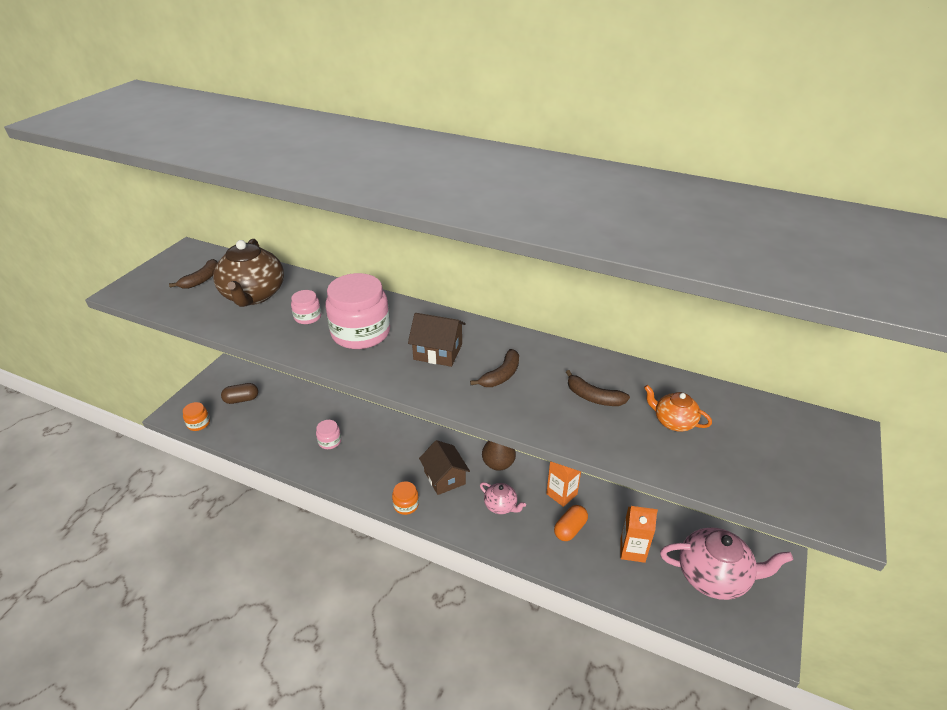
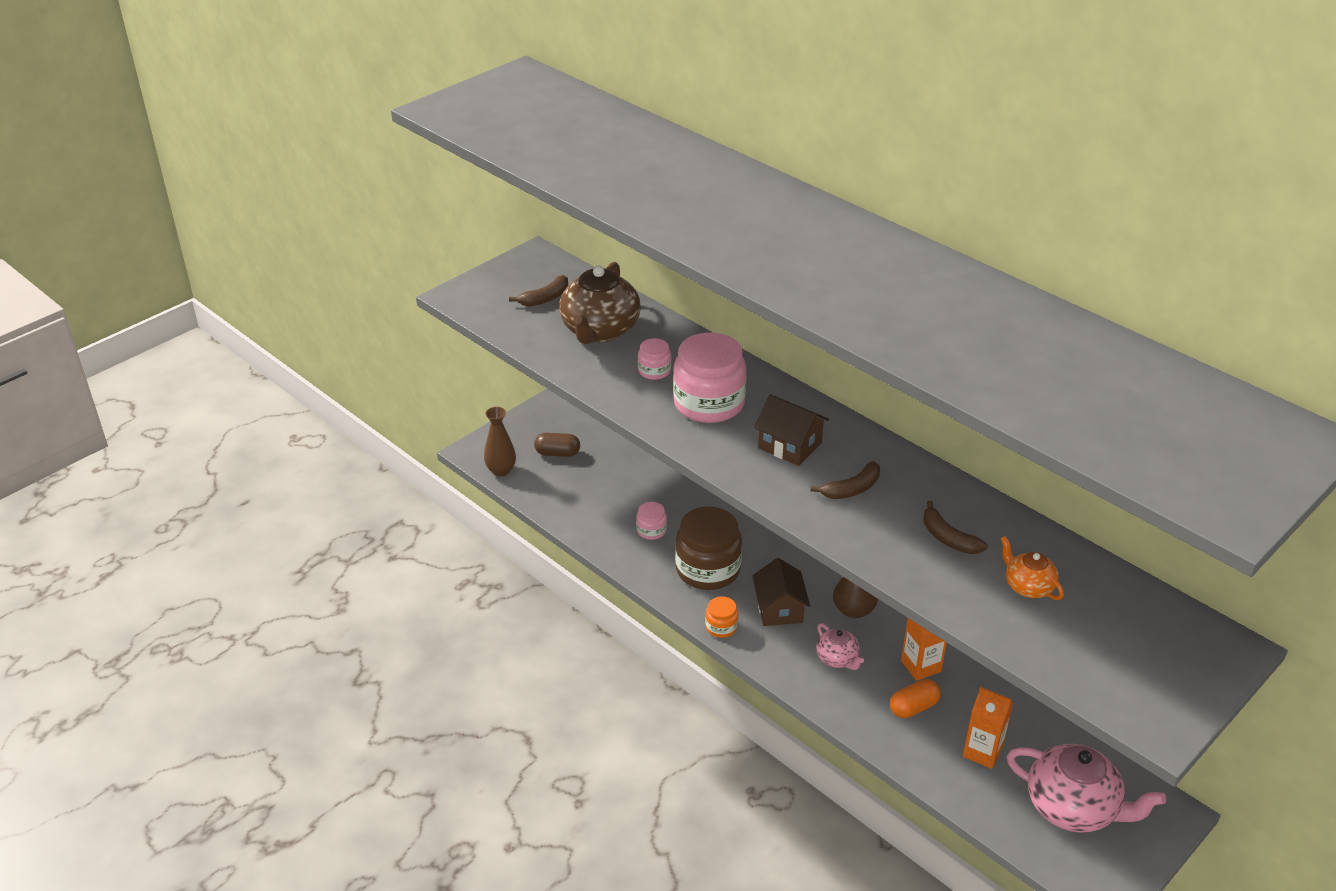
camera: 20 degrees right, 0 degrees up
(198, 423) = (501, 470): orange jar -> brown vase
(381, 461) = (708, 569): none -> brown jar

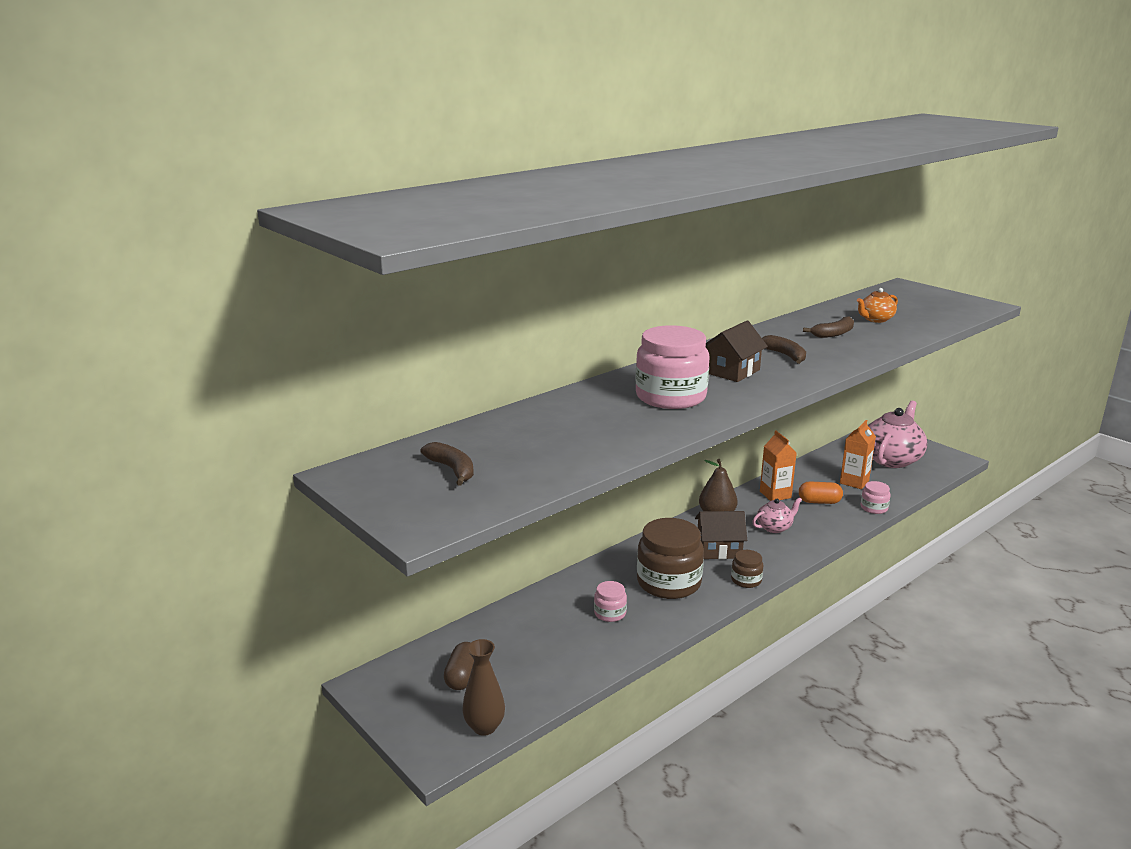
camera: 85 degrees left, 15 degrees down
(600, 331) = (533, 441): brown teapot -> none
(654, 371) = (614, 417): pink jar -> pink jar (874, 508)
(721, 627) = (746, 580): orange jar -> brown jar
(913, 707) = (819, 502): orange capsule -> orange capsule turned 60 degrees counterclockwise

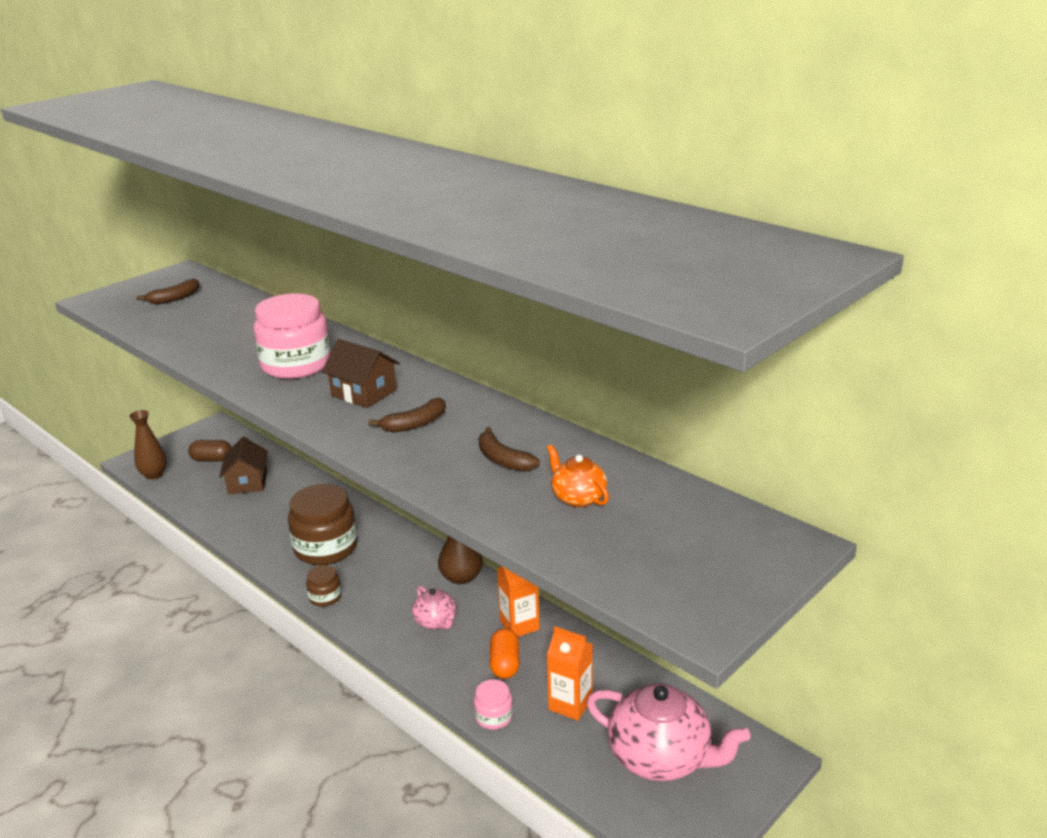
camera: 85 degrees right, 5 degrees up
(610, 613) = (280, 517): pink jar -> none
(719, 549) = (387, 579): brown house -> brown house (247, 482)

